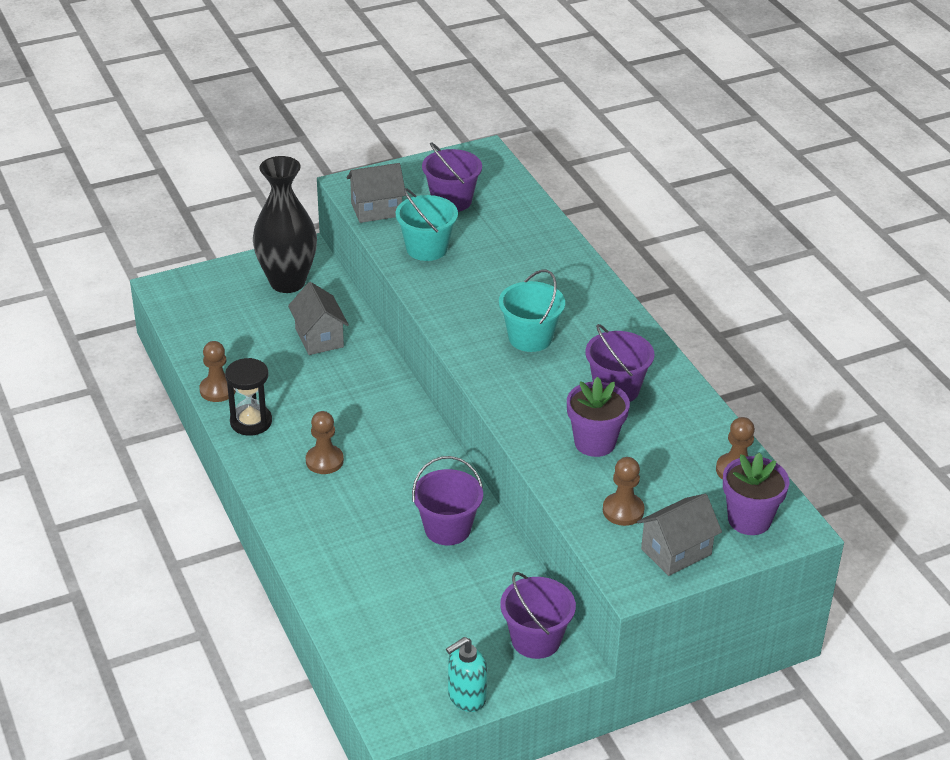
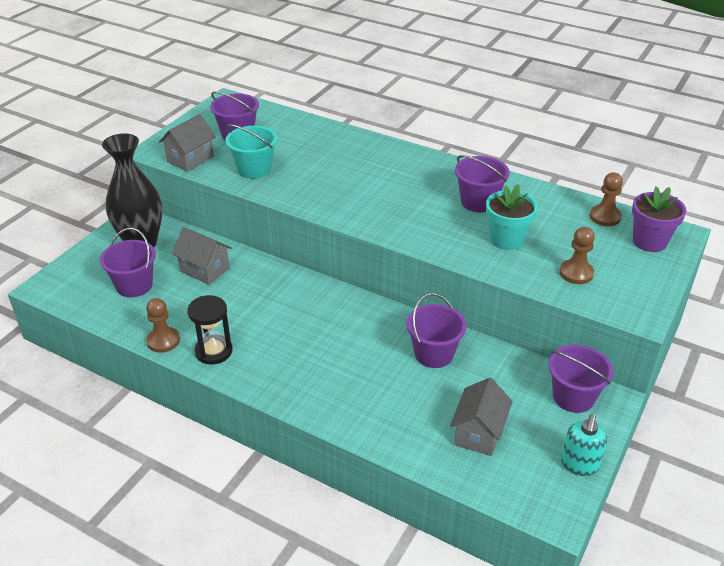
camera: 35 degrees left, 0 degrees up
(242, 323) = (134, 285): none -> purple bucket
(324, 461) = (298, 352): brown pawn -> none
(530, 338) = (388, 195): turquoise bucket -> none
(595, 442) = (506, 240): purple flower pot -> turquoise flower pot
(676, 551) = (637, 282): grey house -> grey house (479, 433)

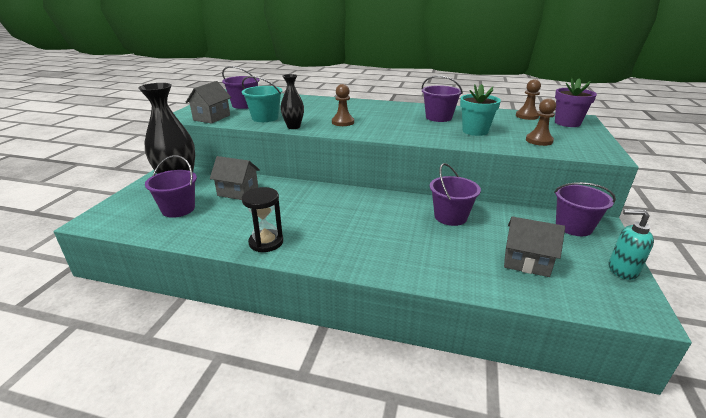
camera: 15 degrees left, 10 degrees down
(163, 341) = (216, 242): brown pawn -> brown pawn (343, 122)
(282, 194) = (293, 127): none -> black vase
(479, 433) = (526, 262): grey house -> grey house turned 75 degrees counterclockwise
(579, 465) = (622, 270): turquoise soap dispenser -> turquoise soap dispenser turned 105 degrees clockwise

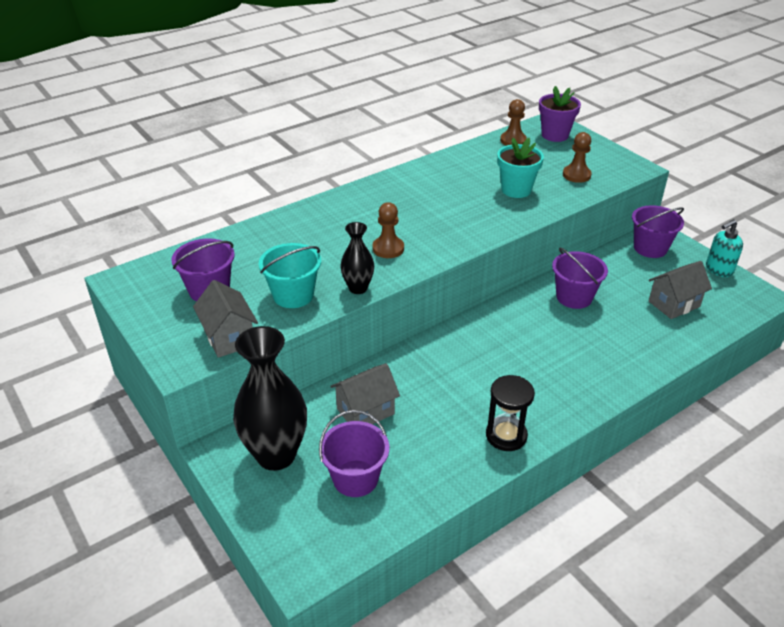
camera: 50 degrees left, 10 degrees up
(438, 117) = (453, 185): purple bucket -> none

